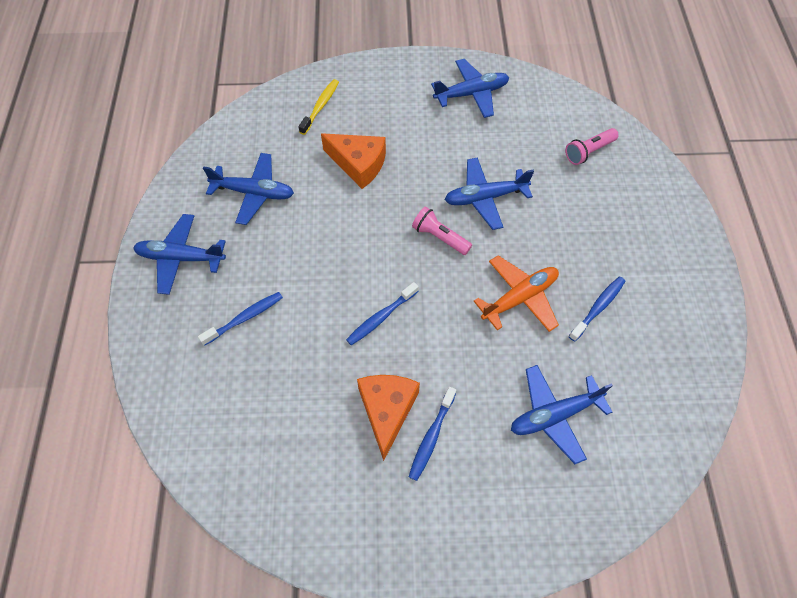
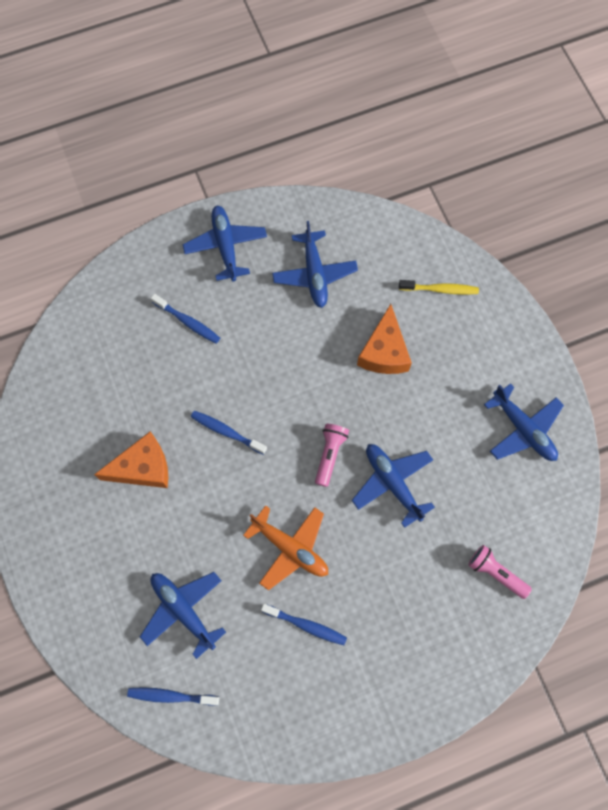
camera: 70 degrees right, 10 degrees up
(431, 437) = (131, 511): blue toothbrush -> blue toothbrush (171, 696)

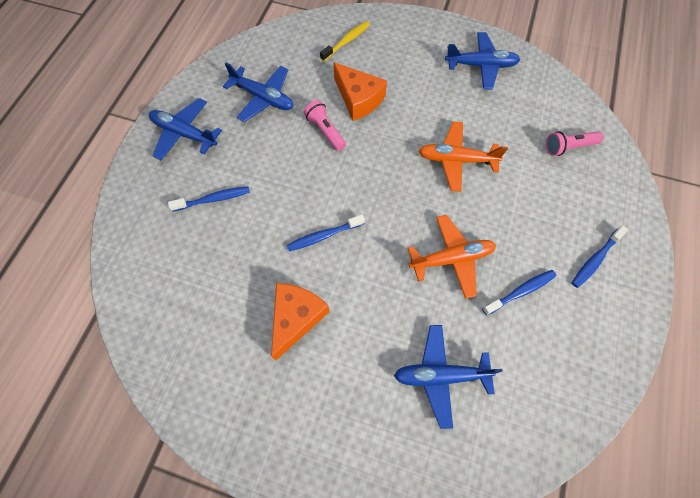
camera: 50 degrees left, 5 degrees down
(171, 696) = (507, 441): blue toothbrush -> blue toothbrush (595, 260)
(330, 454) = (402, 182): pink flashlight -> pink flashlight (325, 131)
(392, 483) = (456, 160): blue plane -> orange plane

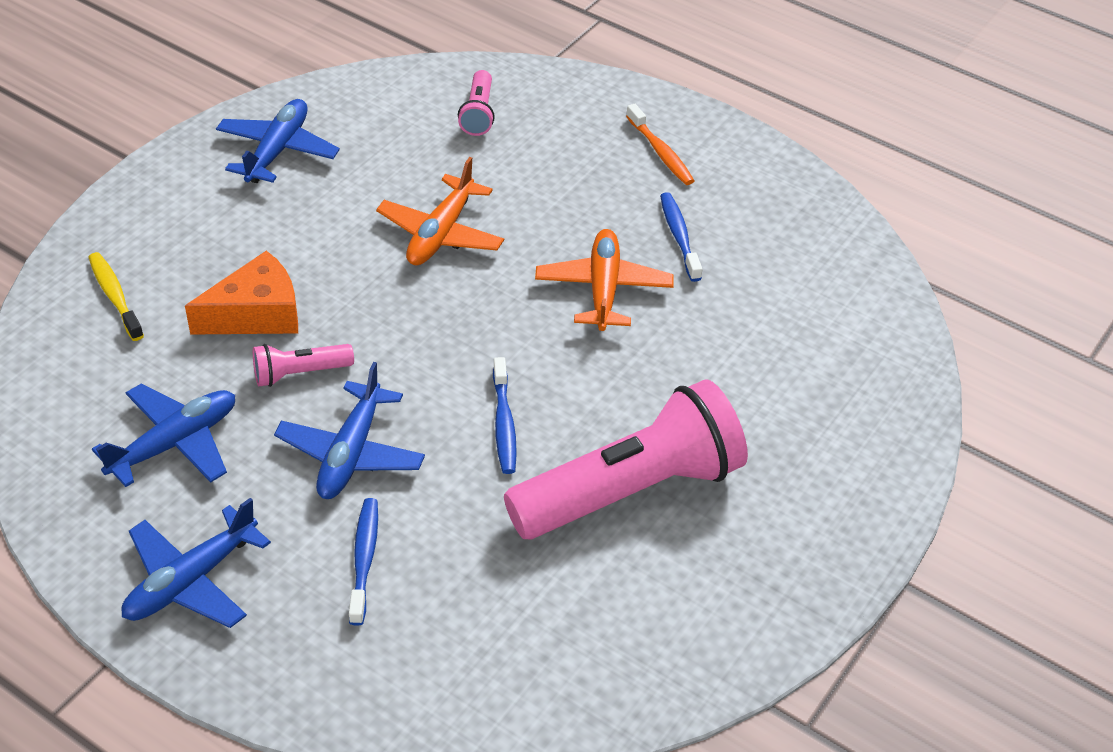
camera: 75 degrees left, 20 degrees down
(296, 318) = (631, 490): orange cheese -> pink flashlight
(441, 376) = (769, 351): blue plane -> blue plane (351, 453)
(595, 260) = (661, 152): blue toothbrush -> orange toothbrush

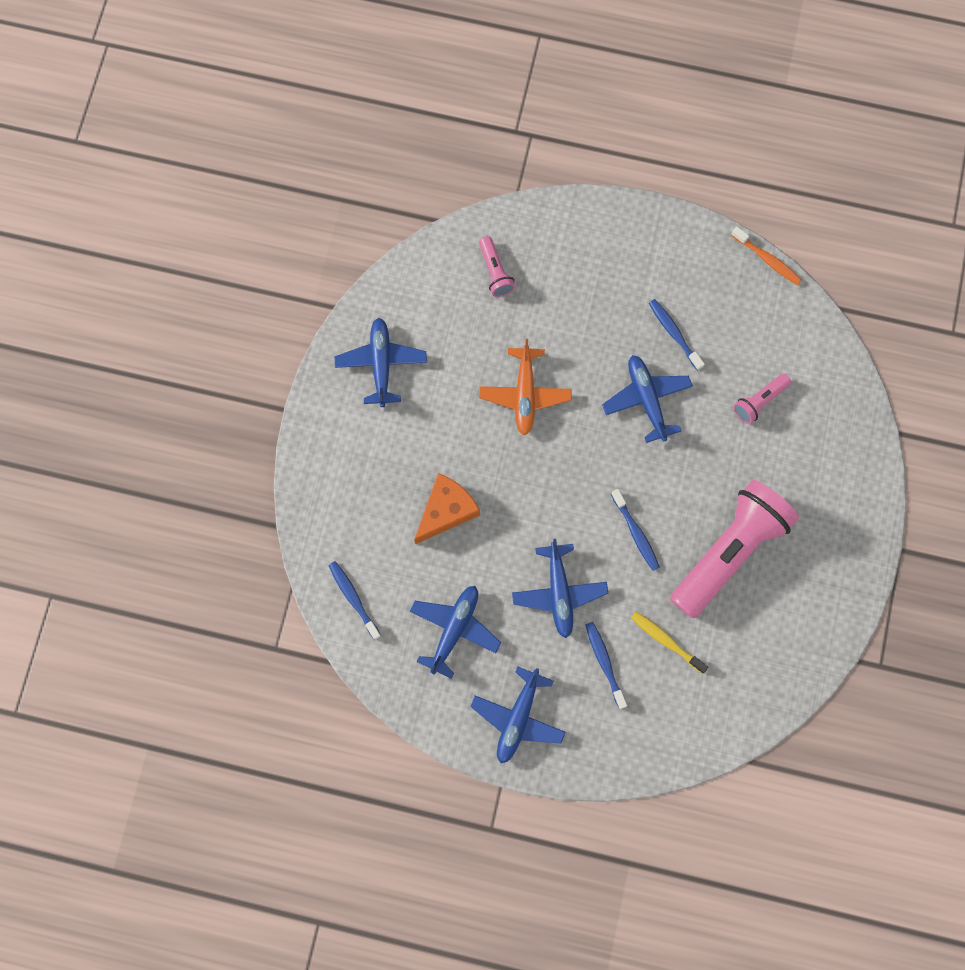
camera: 20 degrees left, 30 degrees up
(64, 363) = (353, 598): none -> blue toothbrush
(115, 296) = (351, 533): yellow toothbrush -> yellow toothbrush (666, 640)
(299, 373) = (497, 546): pink flashlight -> pink flashlight (759, 401)
(603, 289) = (646, 399): orange plane -> blue plane
(661, 152) = (631, 260): orange toothbrush -> orange toothbrush (767, 260)

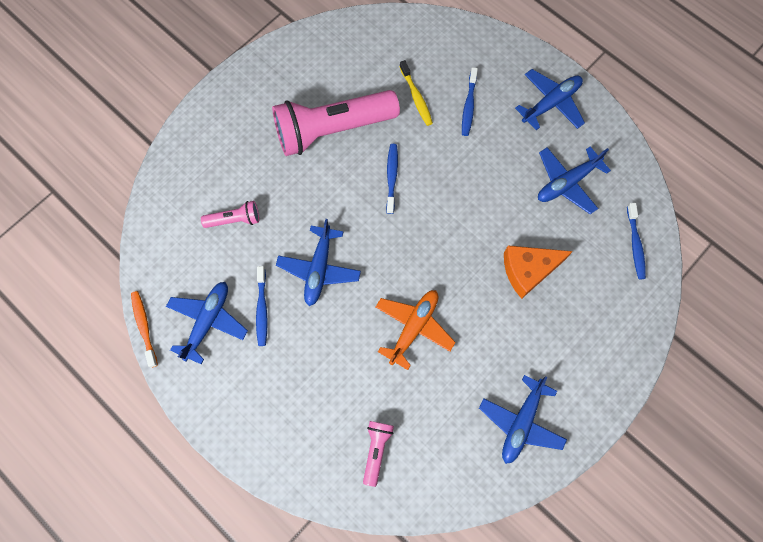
camera: 150 degrees left, 5 degrees down
(559, 592) = (474, 167): blue plane -> blue plane (207, 322)

